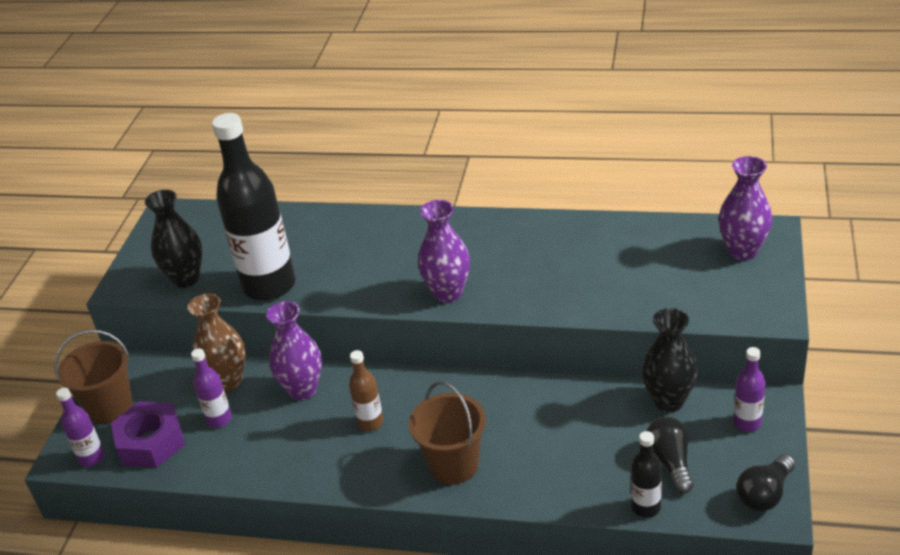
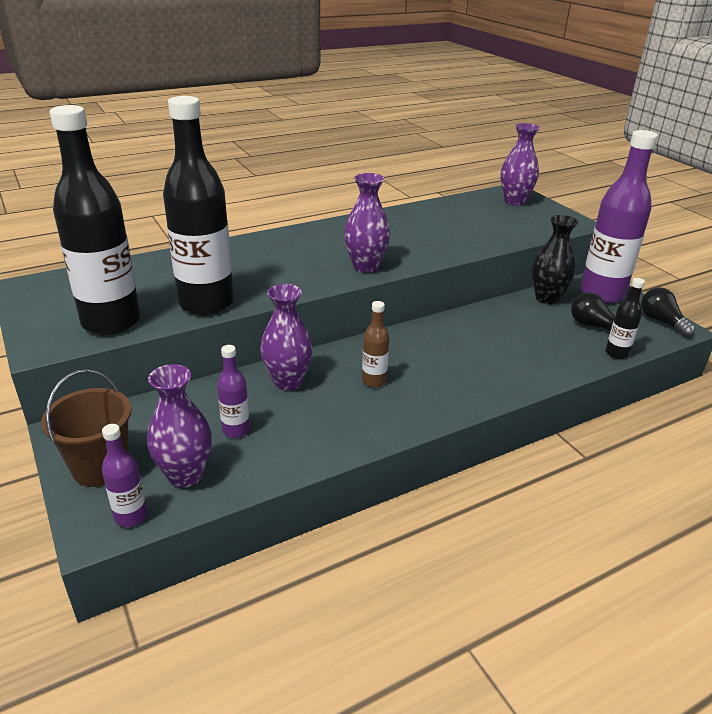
camera: 45 degrees left, 5 degrees down
(151, 442) = (185, 475): purple nut -> purple vase
(186, 279) = (111, 322): black vase -> black bottle
(228, 381) = (208, 401): brown vase -> none
(453, 465) = (471, 381): brown bucket -> none
(747, 423) = (602, 294): purple bottle -> purple bottle, size x2.21
(764, 494) = (661, 322): black light bulb -> black light bulb turned 150 degrees clockwise

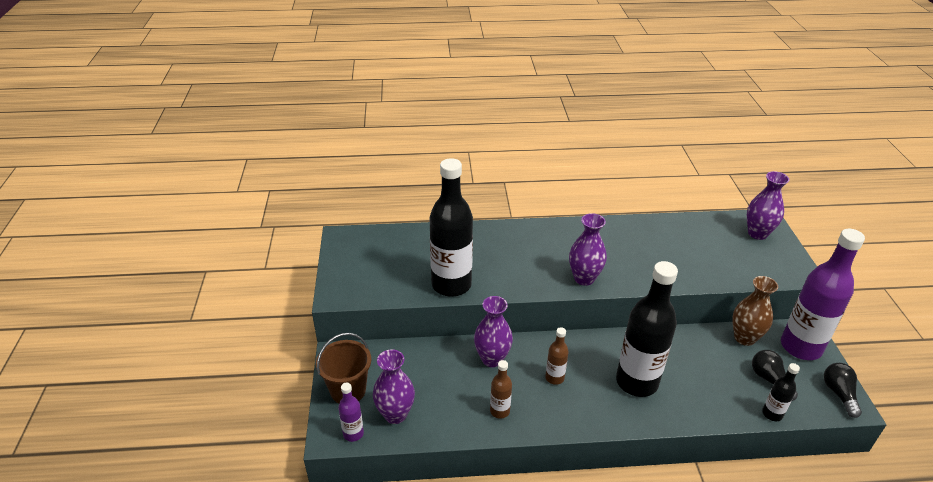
camera: 25 degrees right, 5 degrees up
(111, 322) = (384, 285): black bottle -> black bottle (636, 382)
(236, 430) = (440, 389): purple bottle -> none
(326, 431) = (499, 411): none -> brown bottle
(547, 298) = (744, 338): black vase -> brown vase

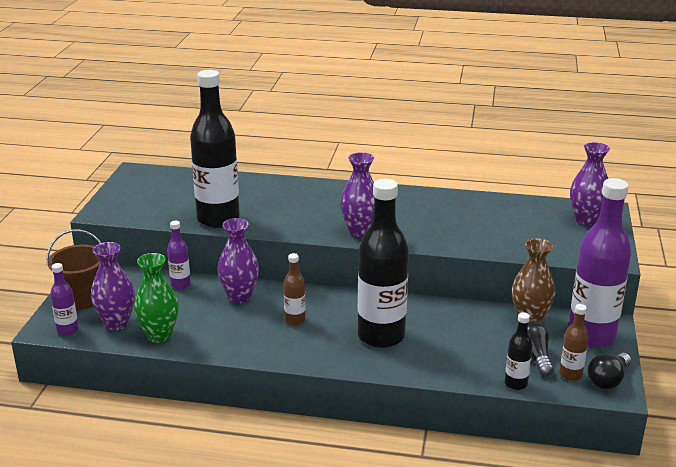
camera: 15 degrees right, 10 degrees down
(431, 354) = (180, 285): none -> purple bottle
(443, 421) = (159, 335): none -> green vase
(499, 411) = (221, 336): brown bottle -> brown bottle (570, 375)
(839, 394) = (608, 380): black light bulb -> black light bulb turned 150 degrees counterclockwise

